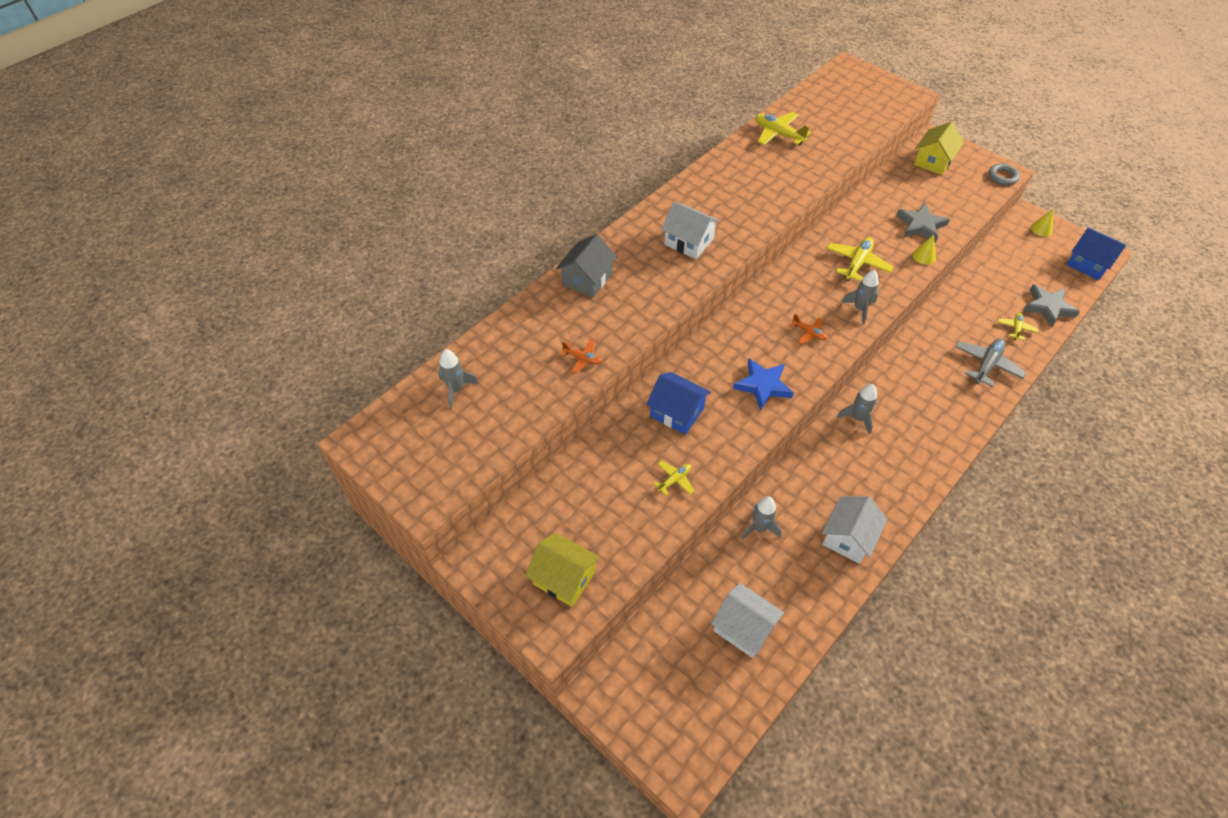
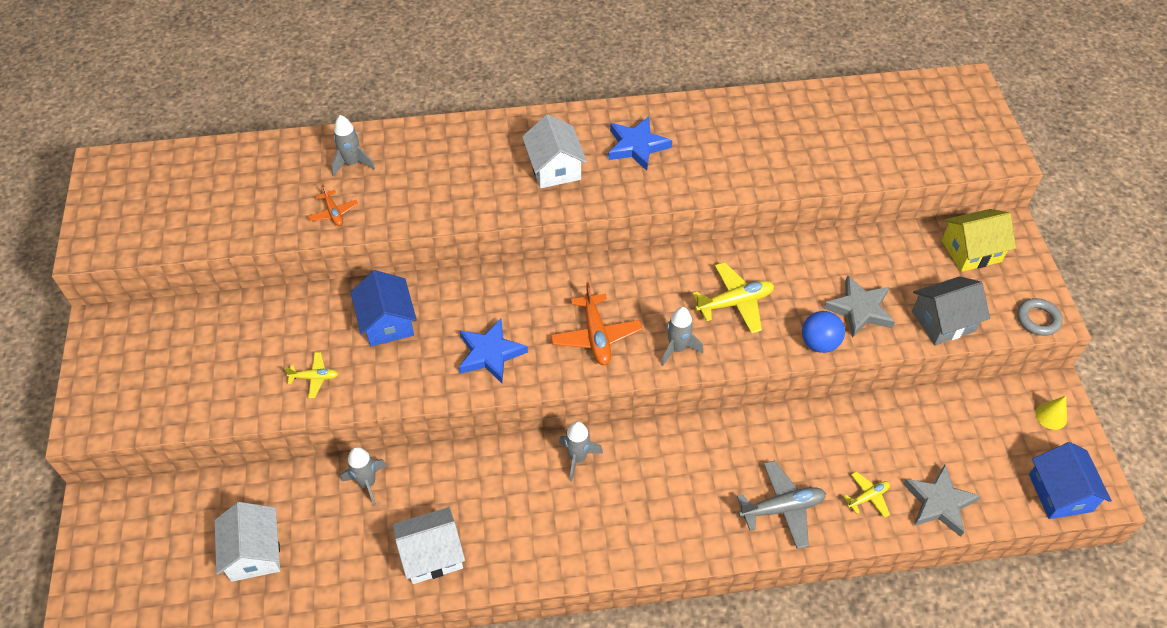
camera: 40 degrees right, 0 degrees up
(456, 389) = (212, 172): grey rocket -> grey rocket (352, 163)
(564, 578) = (142, 389): yellow house -> none
(587, 279) = (423, 145): grey house -> grey house (943, 321)
(720, 200) = (637, 146): none -> blue star
(778, 134) = (785, 114): yellow plane -> none
(809, 333) = (596, 336): orange plane -> orange plane, size x1.75
(924, 256) = (819, 343): yellow cone -> blue ball

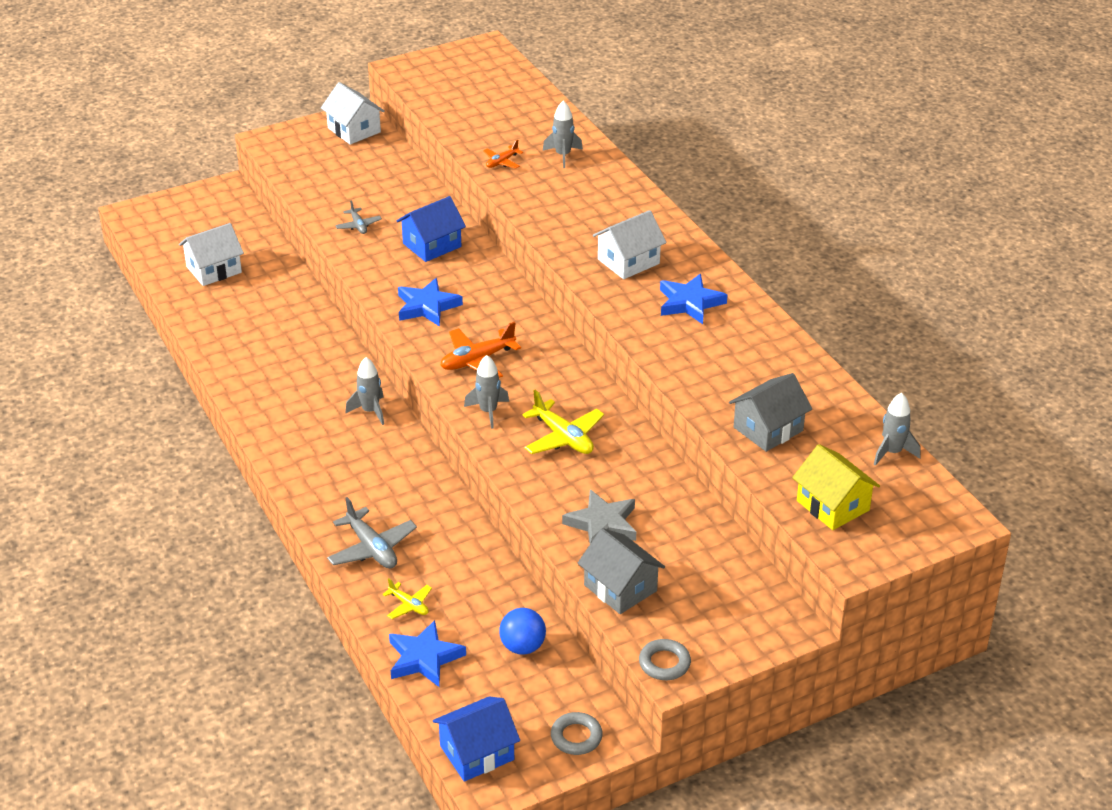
camera: 70 degrees right, 15 degrees down
(314, 378) = (358, 225): yellow plane -> grey plane
(367, 483) = (296, 305): grey rocket -> grey rocket (892, 452)
(432, 554) = (245, 355): white house -> white house (354, 130)
(819, 343) = (543, 502): blue ball -> blue ball (522, 647)
(829, 152) = (768, 429): none -> grey house
(939, 503) = (424, 658): grey star -> blue star
(971, 251) = (736, 599): yellow house -> yellow house (833, 505)
(1051, 416) = (576, 737): yellow cone -> grey ring

